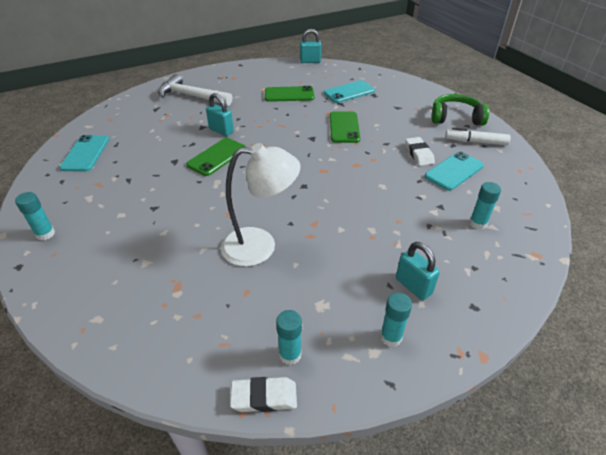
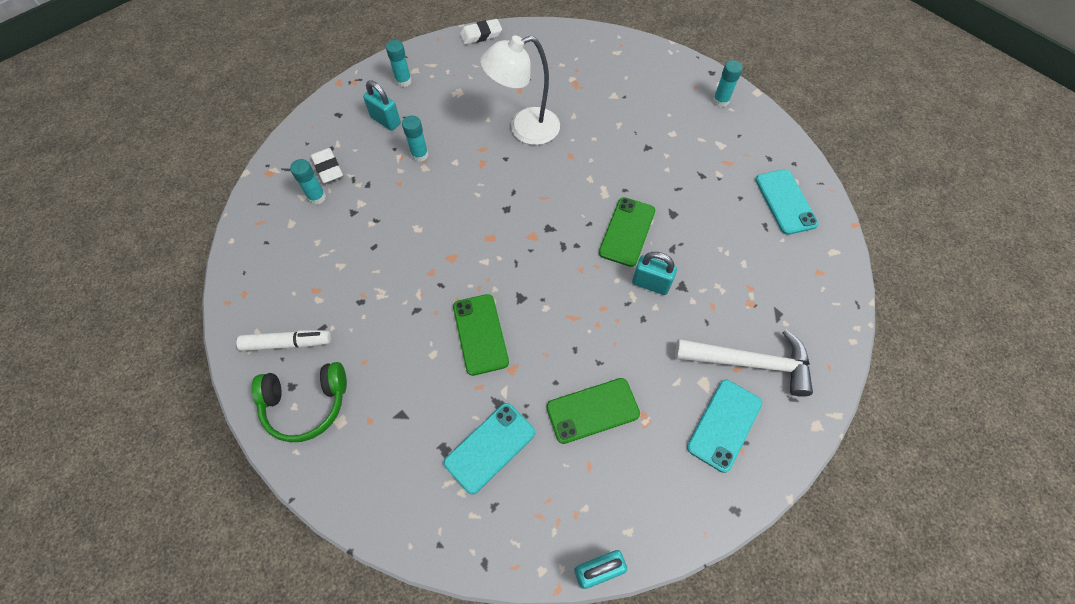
camera: 165 degrees right, 20 degrees up
(290, 355) = (472, 58): turquoise glue stick -> turquoise glue stick (420, 155)
(419, 154) = (371, 296): white eraser -> white eraser (328, 168)
(454, 171) = (329, 272): turquoise phone -> turquoise phone (724, 425)

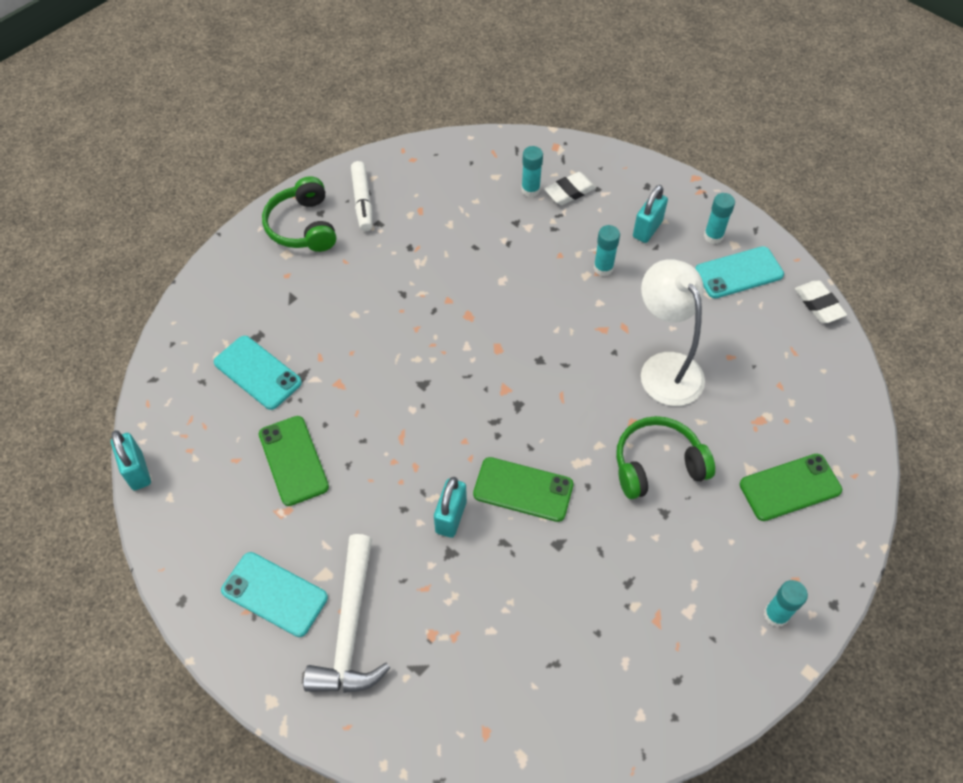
camera: 85 degrees right, 5 degrees down
(480, 334) = (378, 352): green phone -> green phone (790, 487)
(608, 145) = (657, 465): none -> green headphones
(785, 202) = (599, 696): turquoise phone -> turquoise phone (738, 273)

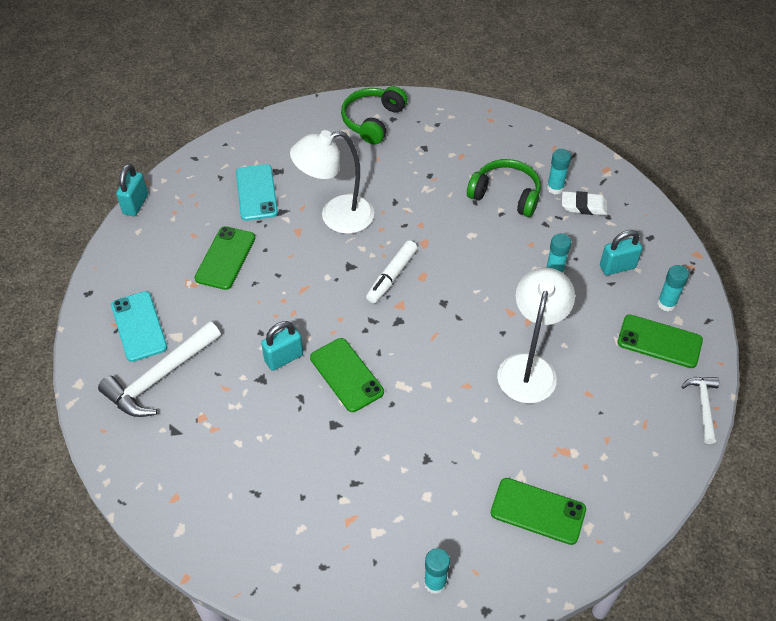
camera: 40 degrees right, 5 degrees down
(362, 201) = (428, 127): white marker -> white marker (391, 276)
(362, 344) = (336, 217): none -> white lamp
(657, 465) = (454, 425): green headphones -> green headphones (505, 195)
(738, 273) = (659, 341): turquoise phone -> green phone
(818, 304) = (703, 406): white eraser -> white hammer

